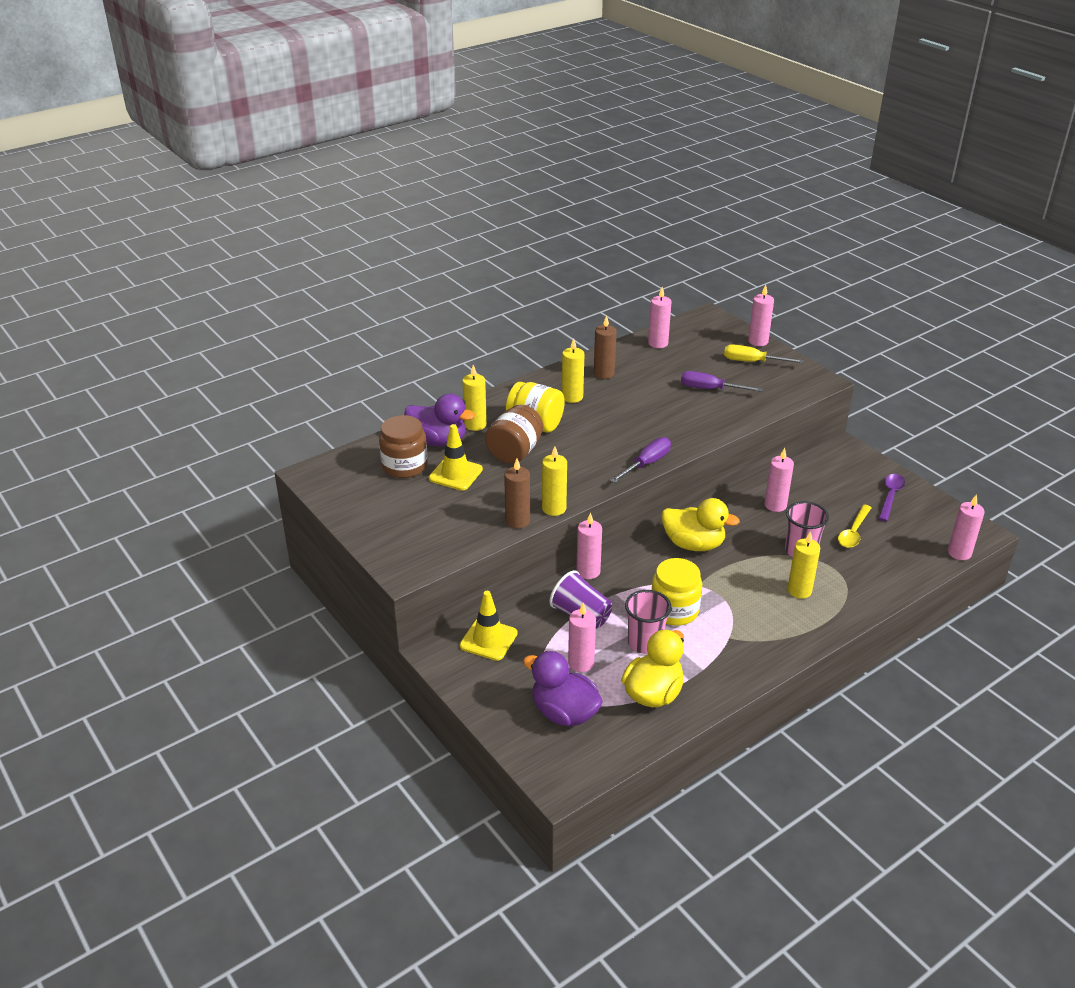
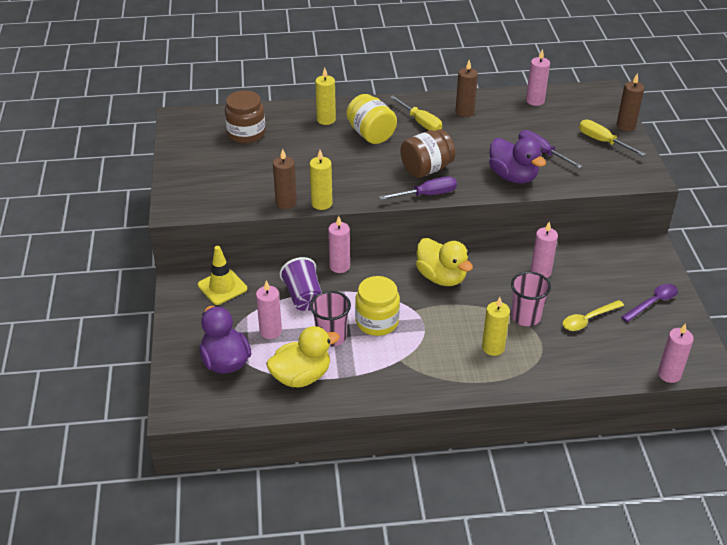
camera: 30 degrees right, 5 degrees up
(438, 441) = (287, 123): purple duck -> purple duck (513, 176)
(455, 474) = (276, 152): yellow traffic cone -> none
(515, 452) = (334, 150): brown jar -> brown jar (426, 169)
(572, 397) = (420, 122): yellow candle -> yellow screwdriver
(758, 341) = (626, 126): pink candle -> brown candle

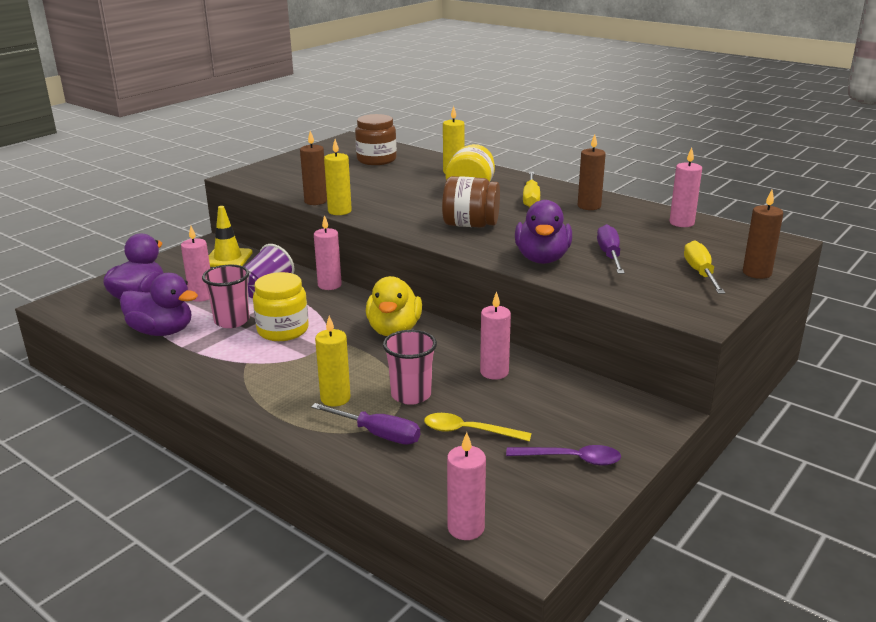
camera: 45 degrees right, 15 degrees down
(301, 376) = (162, 331): yellow duck -> purple duck
(427, 195) = (434, 239): purple screwdriver -> purple screwdriver (378, 434)

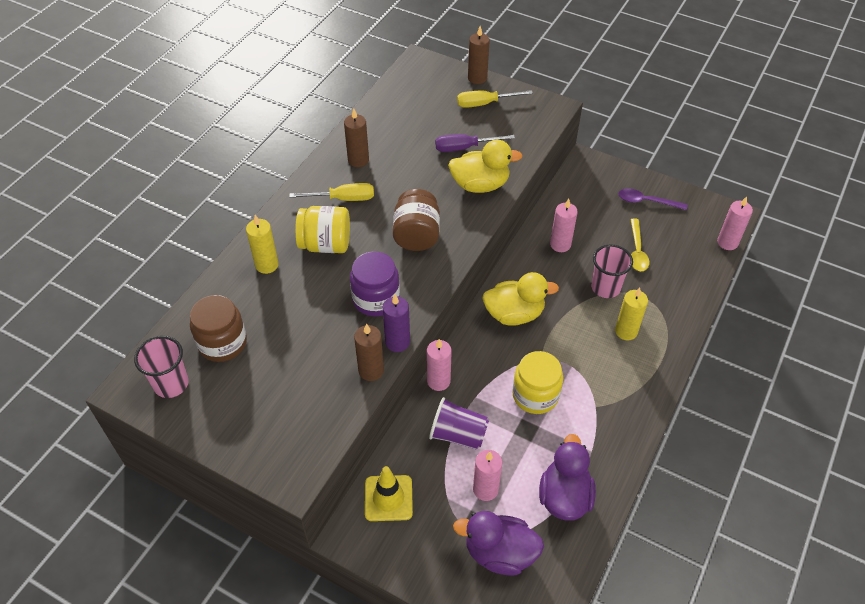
camera: 100 degrees left, 25 degrees up
(232, 321) = (529, 442): pink cup -> pink cup (171, 384)
(339, 211) = (397, 342): yellow candle -> purple candle
(378, 434) = (659, 298): purple screwdriver -> none
(394, 206) = (376, 299): none -> purple jar
(542, 259) = (480, 185): purple duck -> yellow duck
(571, 459) = (646, 201): purple spoon -> purple spoon turned 75 degrees counterclockwise
(681, 223) = (389, 107): pink candle -> none

